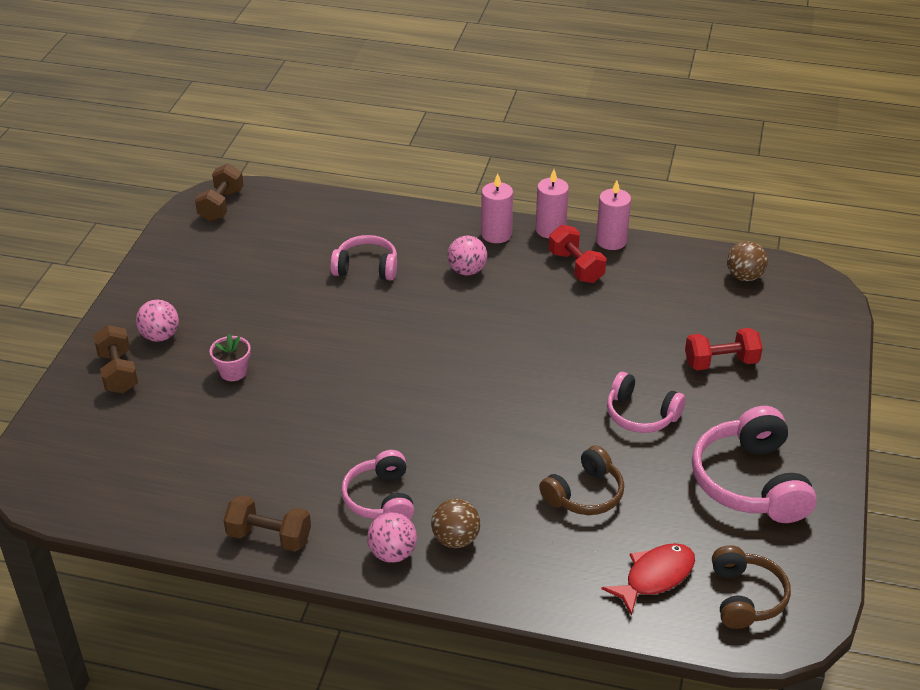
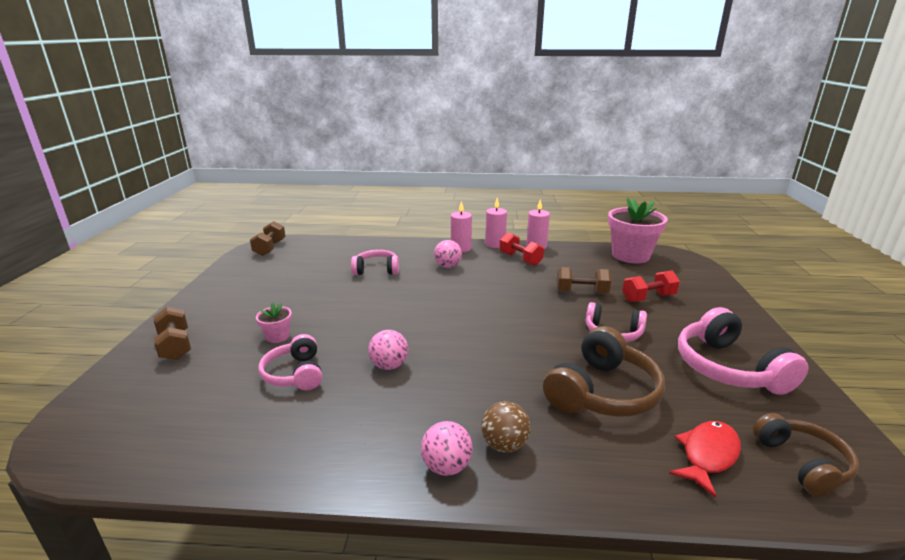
camera: 10 degrees left, 15 degrees down
(160, 336) = (216, 319): pink ball -> pink ball (389, 365)
(269, 537) = (315, 466): brown dumbbell -> brown dumbbell (581, 292)
(381, 499) = (422, 417): pink headphones -> pink headphones (295, 374)
(584, 494) = (602, 392): brown headphones -> brown headphones, size x1.59
(744, 276) = (630, 255): brown ball -> pink flower pot

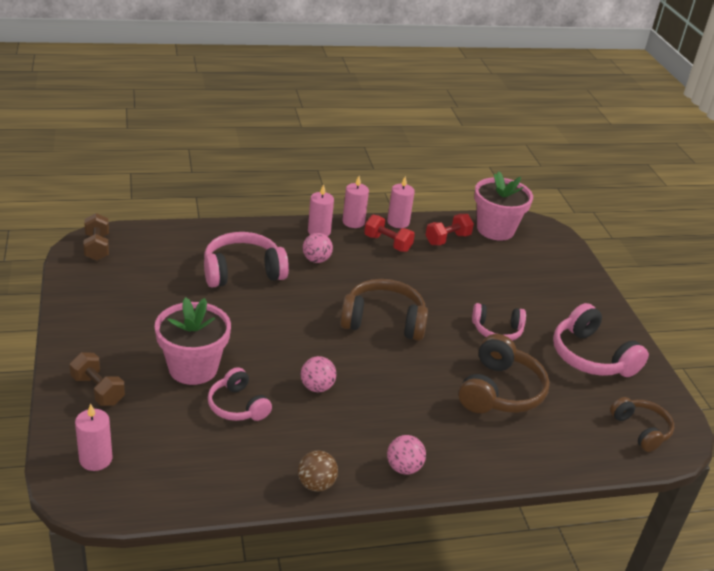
camera: 20 degrees left, 10 degrees up
(113, 408) = (96, 459): none -> pink candle
(277, 336) = (193, 368): pink flower pot -> pink flower pot, size x2.20
(376, 270) = (242, 272): pink headphones -> pink headphones, size x1.59
(490, 315) = (383, 321): none -> brown headphones
(504, 445) = (439, 445): brown ball -> brown ball (316, 484)
(581, 292) = (459, 284): brown dumbbell -> none
(648, 298) = (520, 286): red dumbbell -> red dumbbell (447, 239)
(707, 455) = (580, 433): red fish -> none

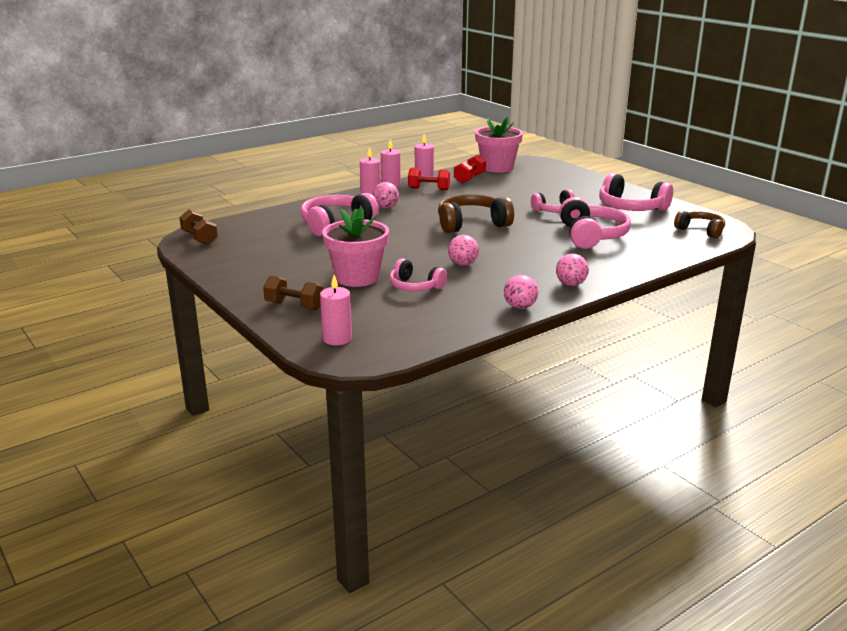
camera: 20 degrees left, 10 degrees down
(316, 484) = (520, 307): brown ball -> pink ball
(500, 391) = (591, 236): brown headphones -> pink headphones

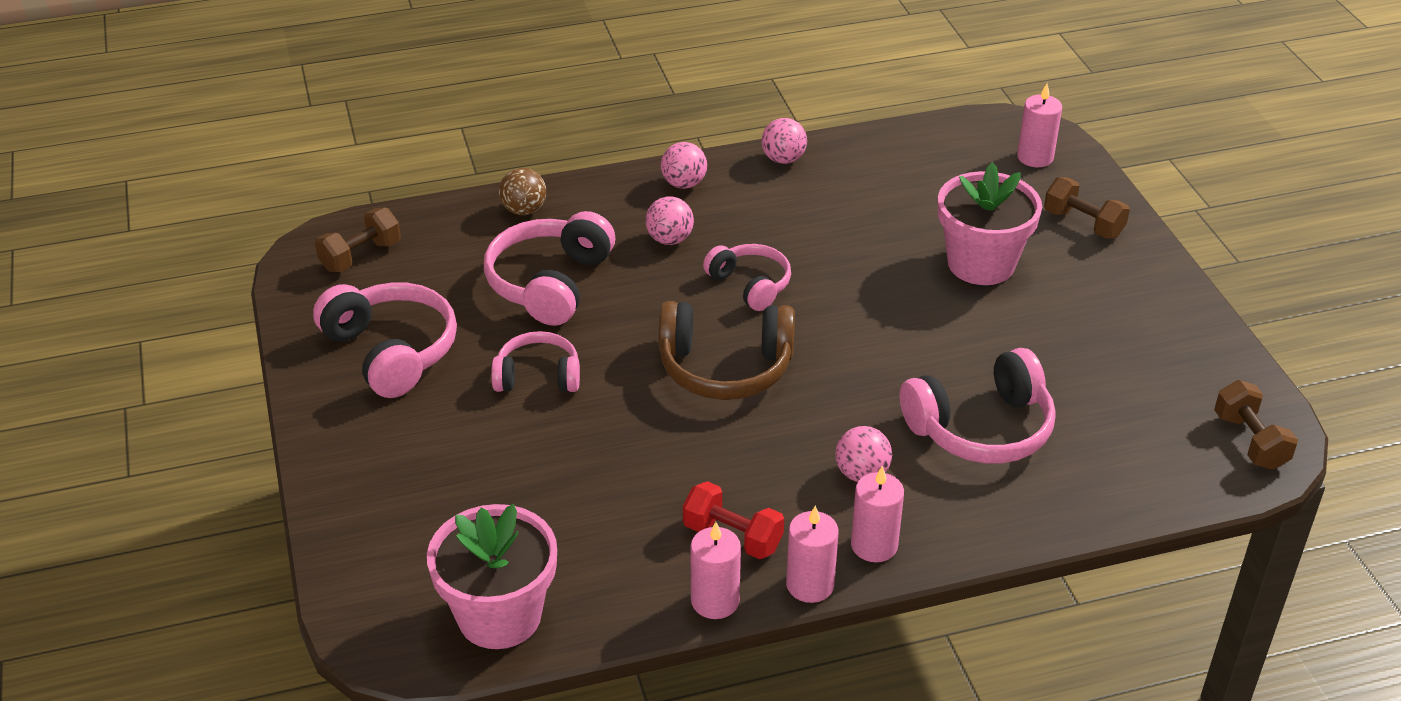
camera: 160 degrees left, 15 degrees up
(415, 286) = (902, 226): pink headphones -> pink headphones (750, 285)
(463, 264) = (807, 259): pink ball -> pink ball (669, 239)
(469, 178) = (609, 568): red dumbbell -> none
(647, 258) = (524, 210): none -> brown ball
(700, 230) = (361, 256): brown headphones -> brown dumbbell

